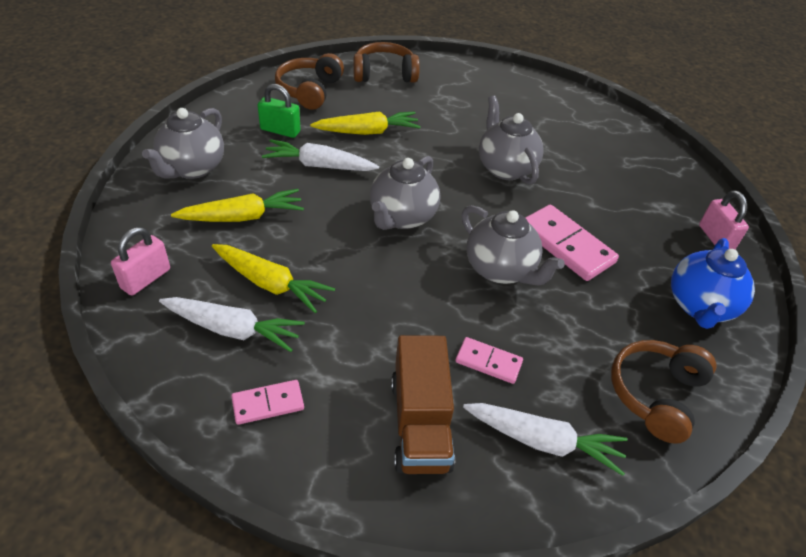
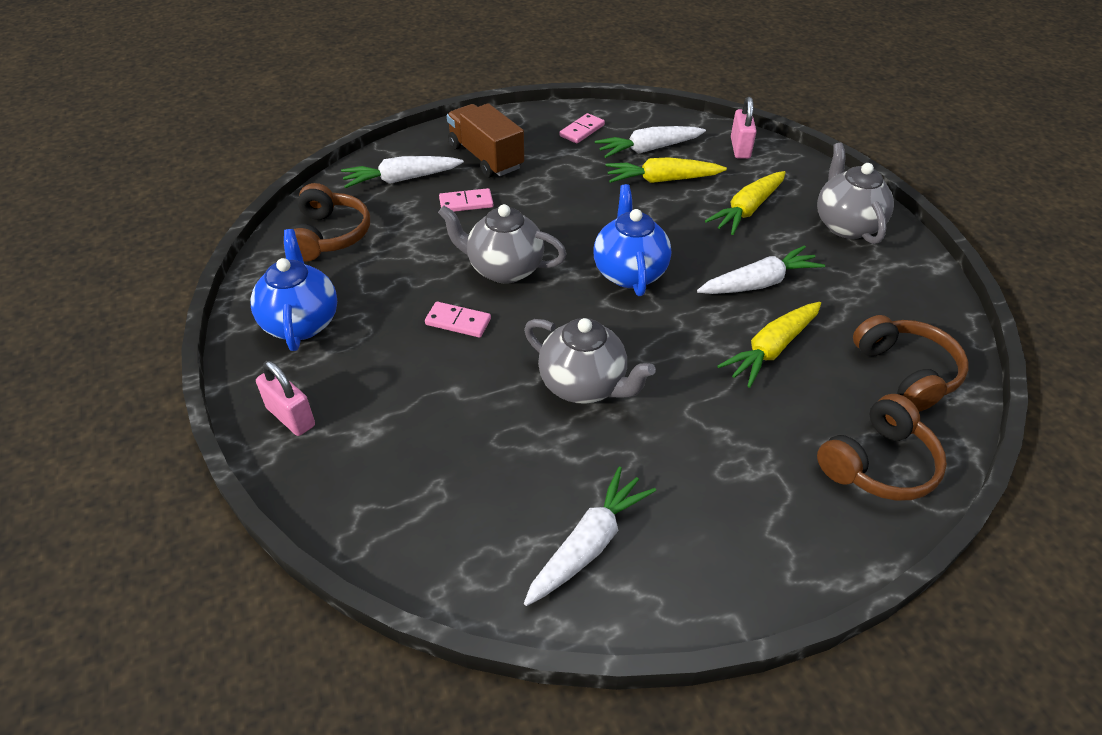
camera: 150 degrees right, 0 degrees up
(280, 130) = (847, 300): green padlock -> none
(402, 217) = (629, 272): grey teapot -> blue teapot
(559, 111) = (588, 544): none -> white carrot
(566, 245) = (458, 322): pink domino -> pink domino, size x0.56

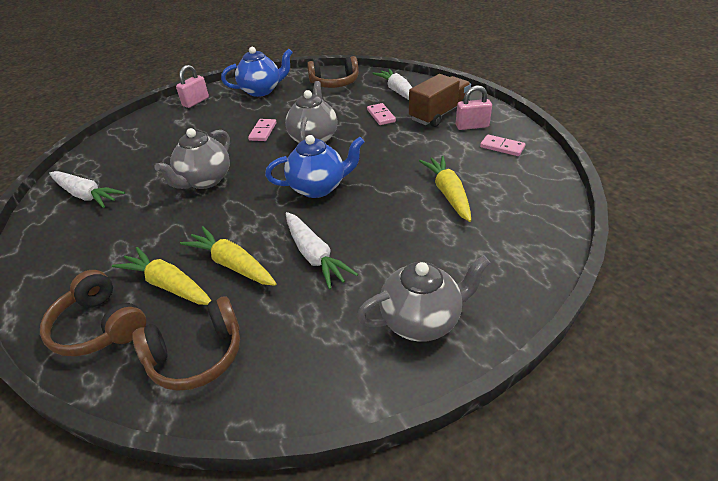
camera: 85 degrees right, 5 degrees down
(648, 149) = (493, 182): white carrot -> none
(740, 148) = (531, 238): pink padlock -> pink padlock (472, 126)
(747, 210) = (422, 246): yellow carrot -> yellow carrot (168, 285)

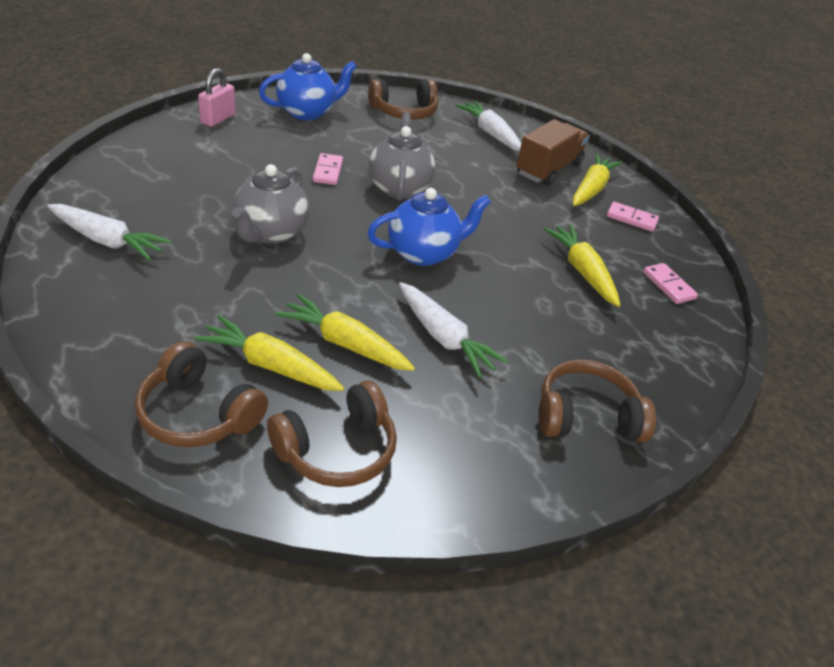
camera: 15 degrees left, 0 degrees up
(381, 116) = (477, 164): pink domino -> pink domino (668, 285)
(421, 320) = (586, 416): grey teapot -> brown headphones
(472, 126) = (591, 189): pink padlock -> yellow carrot

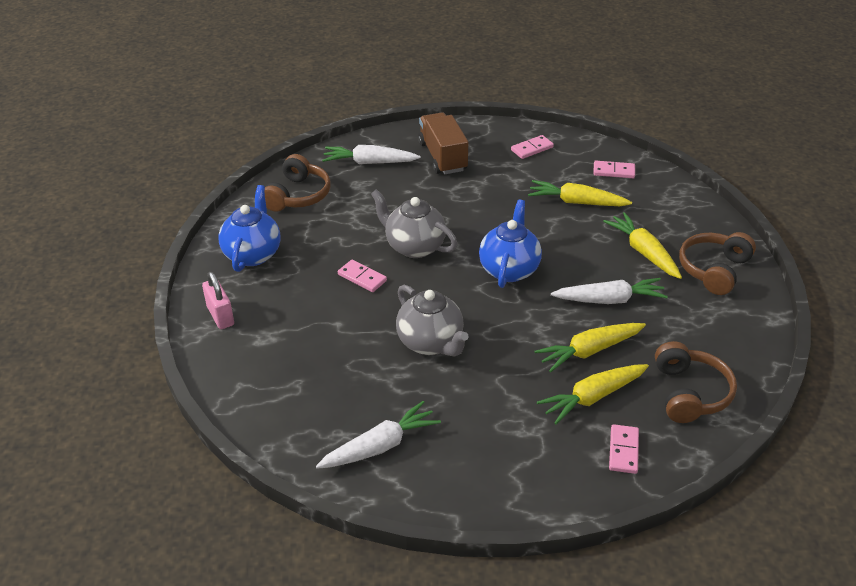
camera: 50 degrees left, 0 degrees up
(198, 414) = (623, 450): brown headphones -> pink domino
(591, 189) = (483, 149): yellow carrot -> yellow carrot (643, 252)

